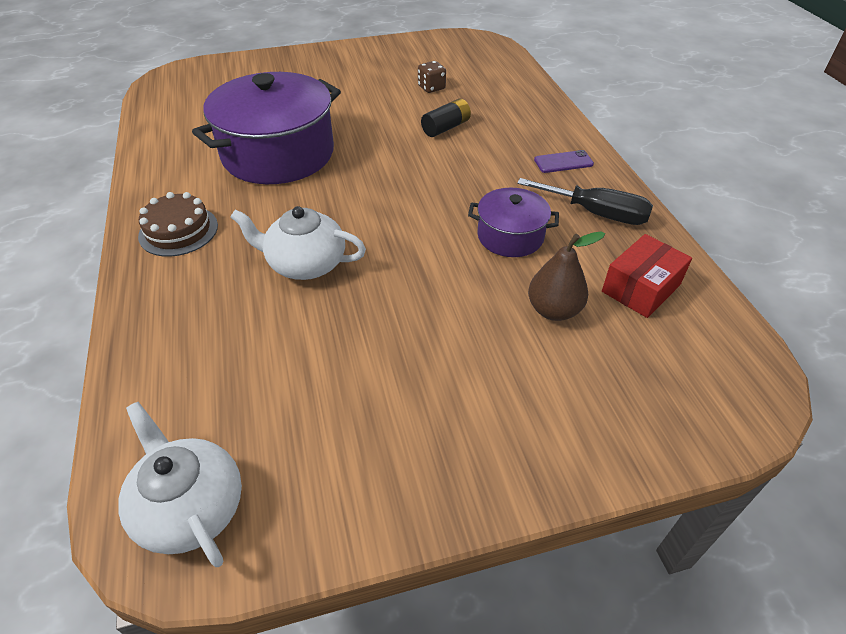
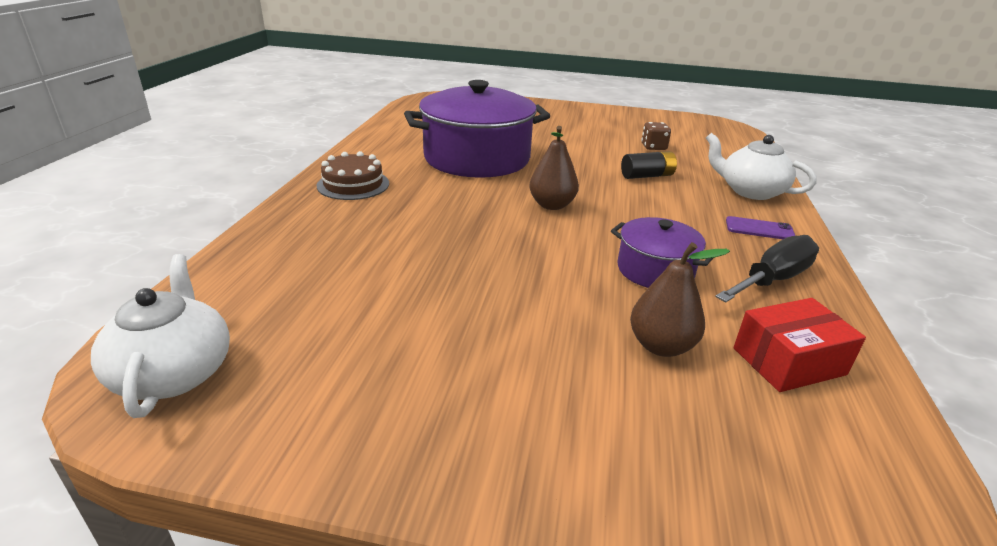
camera: 25 degrees right, 15 degrees down
(305, 263) = (434, 233): white teapot -> white teapot (750, 191)
(386, 192) = (552, 205): none -> brown pear
(596, 213) = (772, 279): black screwdriver -> black screwdriver turned 90 degrees counterclockwise

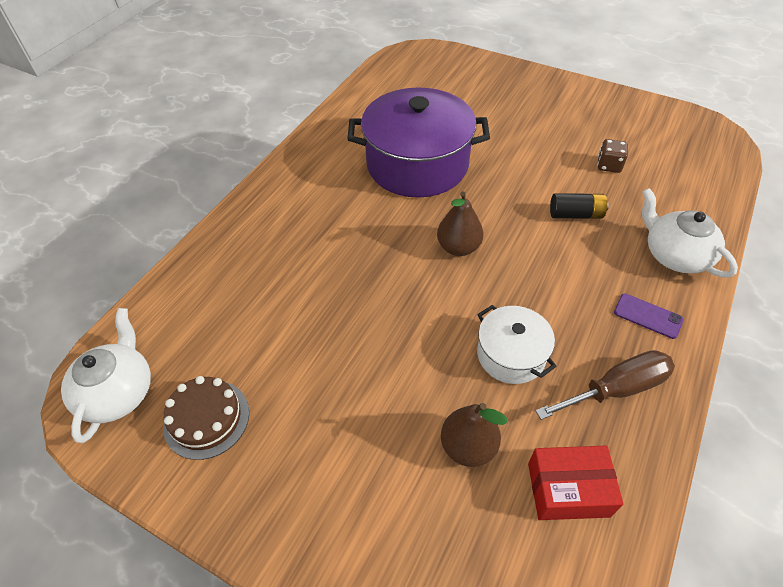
camera: 20 degrees right, 20 degrees up
(353, 184) = (294, 191): brown cake -> brown cake (206, 418)
(655, 270) = (511, 355): purple pot -> white pot
(772, 279) = (616, 389): black screwdriver -> brown screwdriver

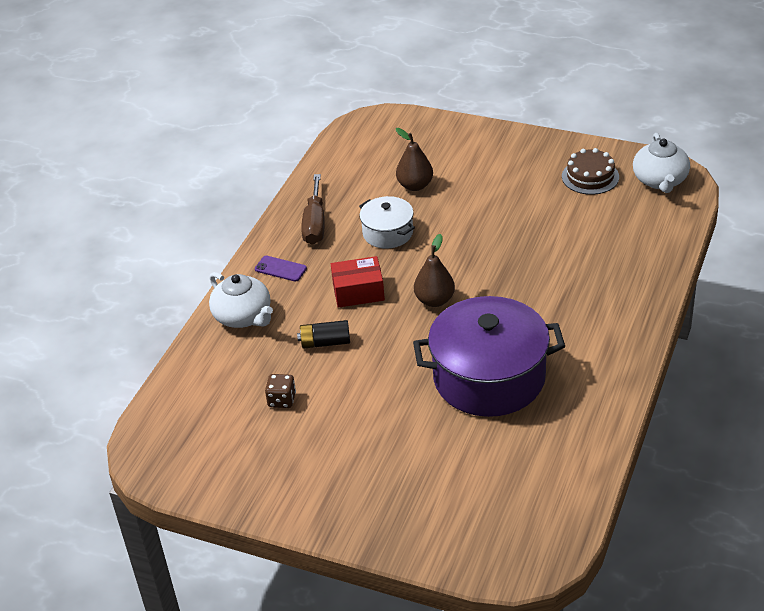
camera: 175 degrees right, 10 degrees down
(568, 489) = (354, 176): red box -> red box (358, 292)
(616, 389) = (315, 224): brown screwdriver -> brown screwdriver turned 60 degrees counterclockwise

